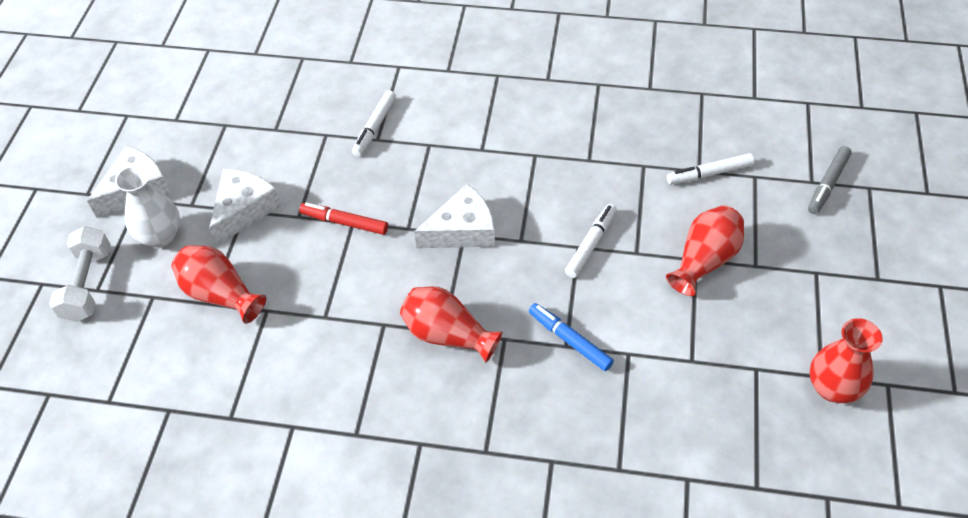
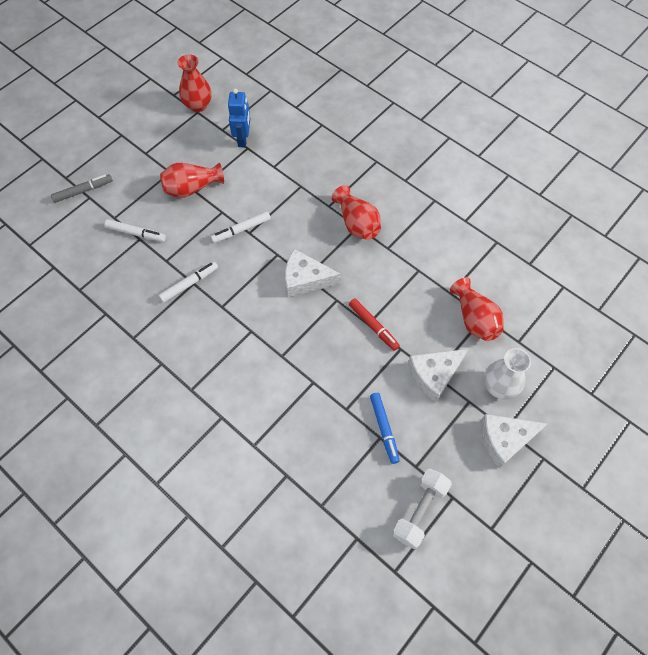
camera: 150 degrees left, 10 degrees up
(88, 284) = (559, 374): white dumbbell -> white dumbbell (419, 511)
(375, 127) = (308, 394): white marker -> white marker (189, 284)
(569, 340) = (297, 187): blue marker -> blue marker (384, 429)
(711, 371) = (243, 139): none -> blue robot

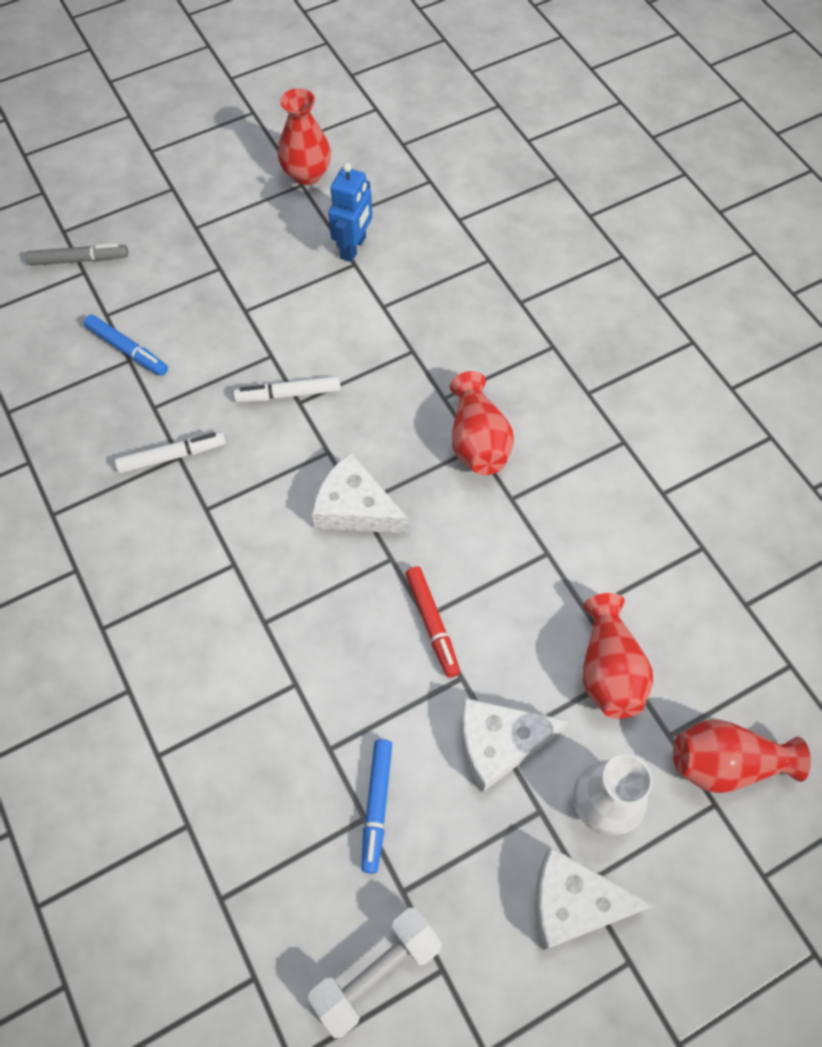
camera: 20 degrees right, 0 degrees up
(136, 233) = (127, 350): white marker -> blue marker
(192, 188) = (241, 303): red vase -> red vase (725, 763)

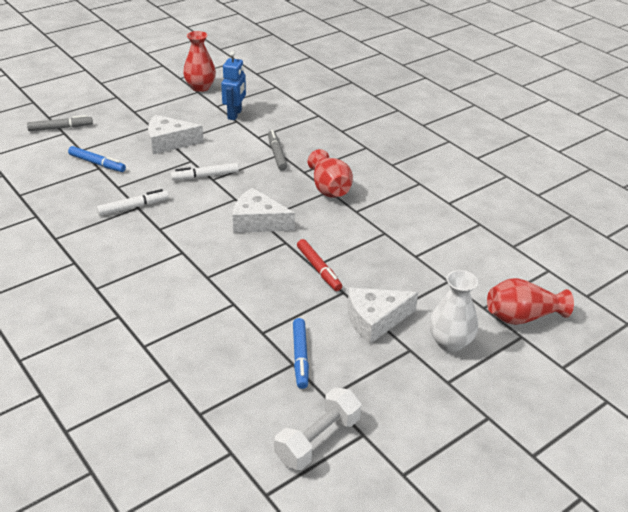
camera: 10 degrees left, 25 degrees down
(407, 351) = (276, 154): none -> grey marker
(574, 903) = (444, 391): white cheese -> white cheese (169, 142)
(608, 669) = (436, 281): red vase -> none

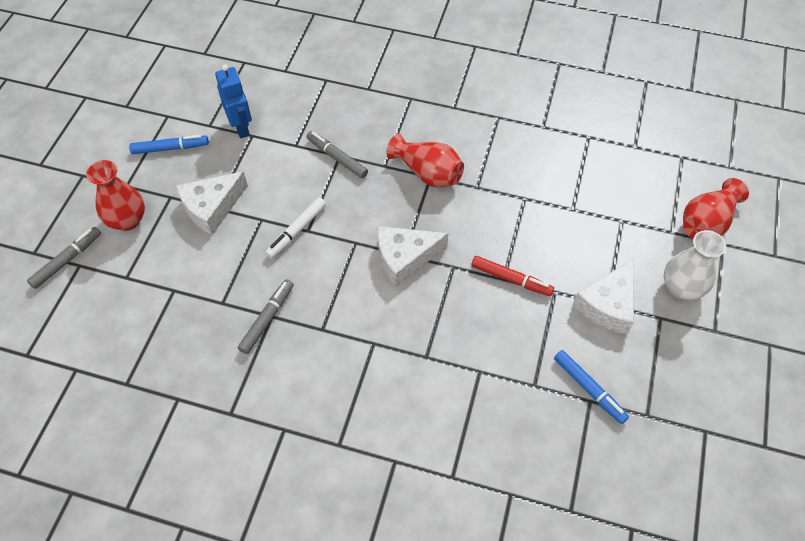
camera: 35 degrees left, 20 degrees up
(97, 163) = (165, 285): blue marker -> blue marker (170, 148)
(133, 207) = (267, 319): white marker -> grey marker
(200, 87) = (164, 108): red vase -> red vase (127, 220)
(318, 440) = (680, 463): white dumbbell -> none

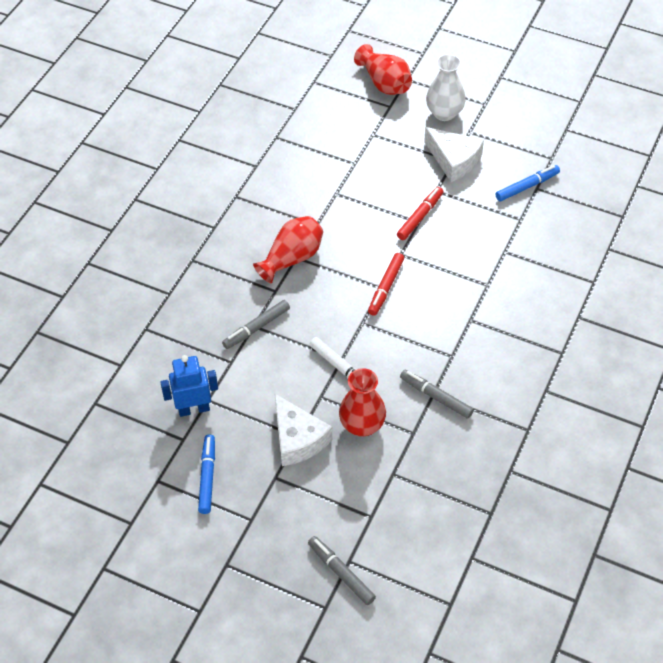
camera: 80 degrees left, 5 degrees down
(127, 220) = (299, 517): red vase -> red vase (362, 425)
(404, 258) = (386, 287): white cheese -> red marker

